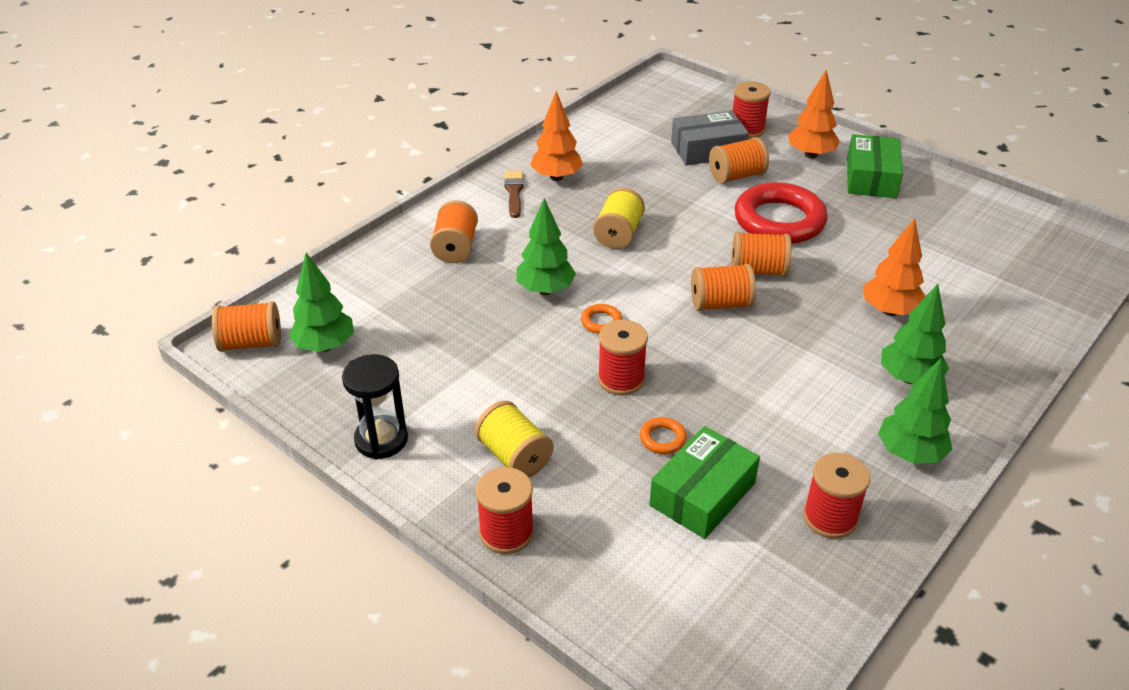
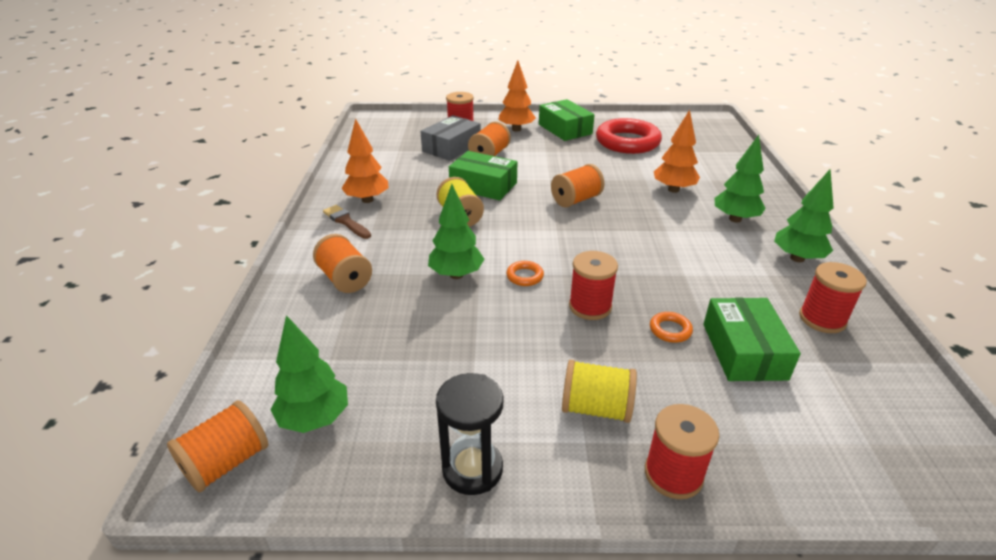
camera: 40 degrees left, 5 degrees down
(683, 210) = (483, 186): none -> green box
(720, 304) = (582, 228): orange spool -> none
(779, 221) = (548, 169): red ring -> red ring (627, 142)

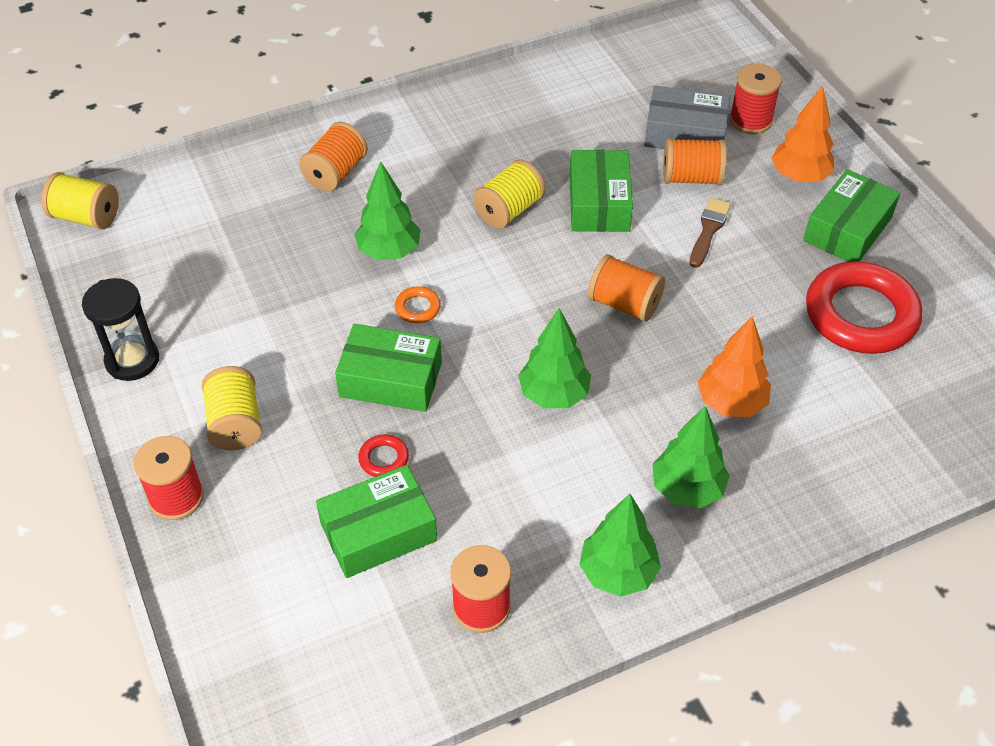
camera: 65 degrees right, 15 degrees up
(227, 462) = (86, 217): orange spool -> yellow spool
(315, 419) = (146, 243): green tree -> green tree (554, 395)
(346, 221) = (438, 124): brown brush -> brown brush (709, 230)
(367, 200) = (494, 119): orange tree -> none
(590, 306) = (391, 379): red spool -> green box
(670, 330) = (384, 459): orange ring -> red ring

